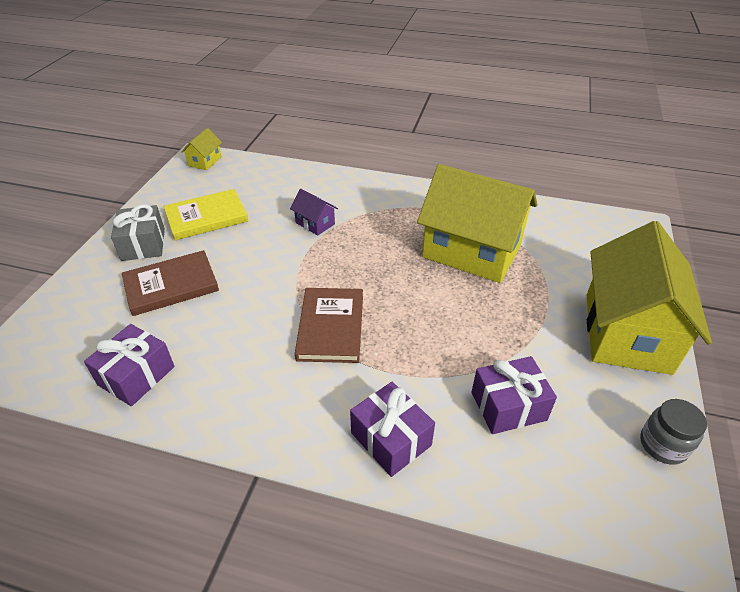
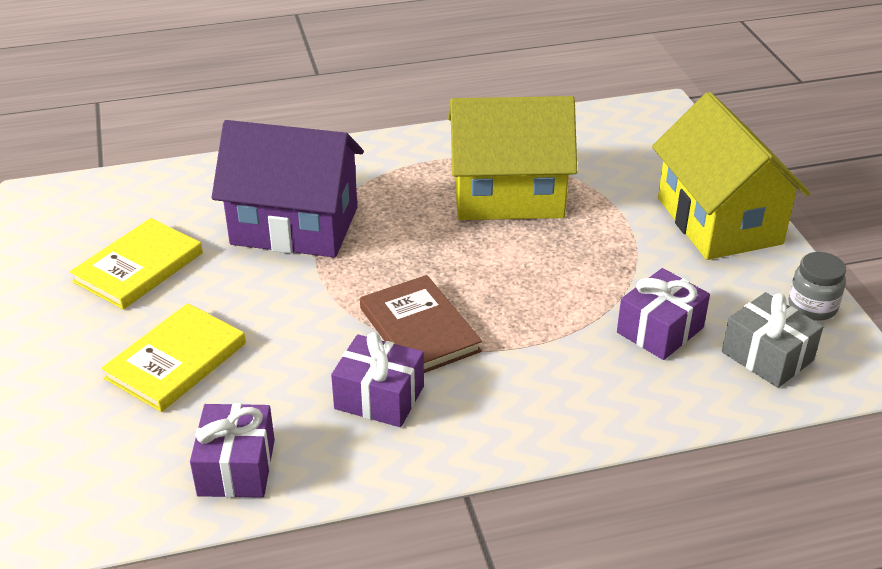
camera: 30 degrees left, 5 degrees down
(143, 244) = (83, 330): grey gift -> grey gift (767, 356)
(171, 285) = (176, 361): brown book -> yellow book
(205, 161) = (58, 198): yellow house -> none
(315, 223) = (294, 226): purple house -> purple house, size x2.43
(391, 439) = (573, 405): purple gift -> purple gift (379, 397)

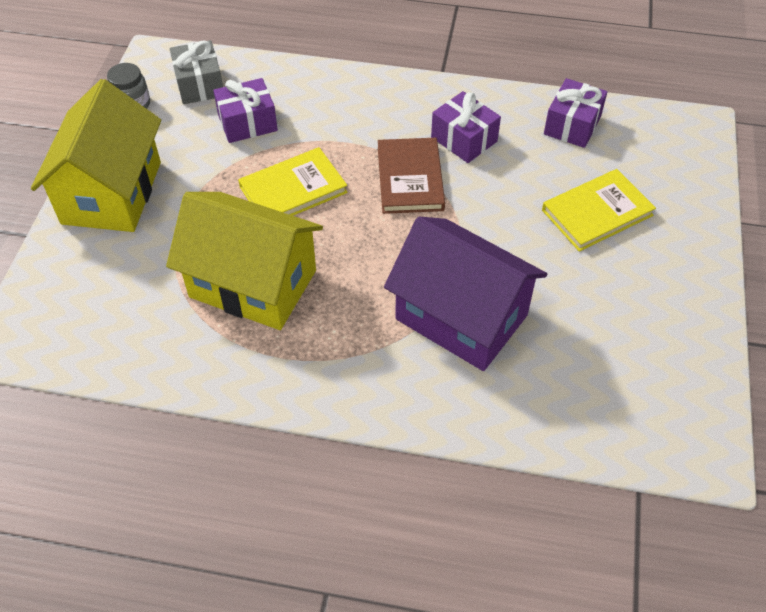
camera: 155 degrees left, 15 degrees up
(139, 267) = (614, 317): yellow book -> yellow book (293, 190)

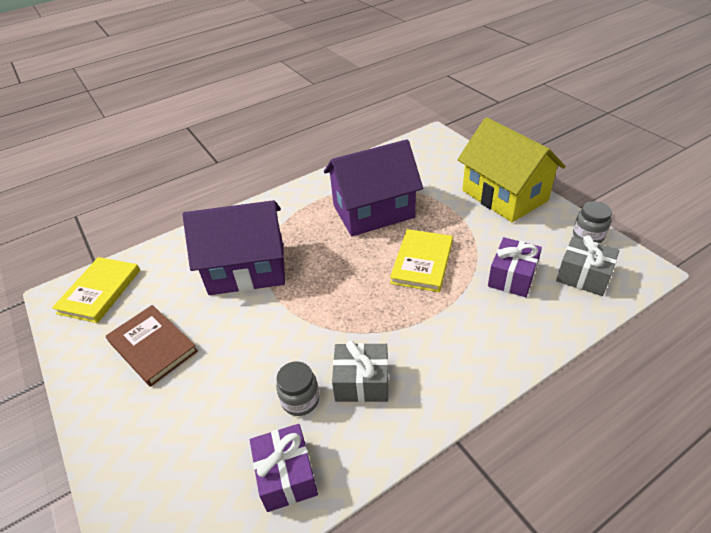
camera: 140 degrees right, 10 degrees down
(253, 284) = (373, 211): yellow house -> purple house
(410, 178) = (364, 321): brown book -> brown book (152, 346)
(464, 139) = (362, 382): purple gift -> grey gift
(522, 160) = (300, 400): none -> grey jar
(597, 212) = (206, 398): yellow book -> yellow book (100, 291)

